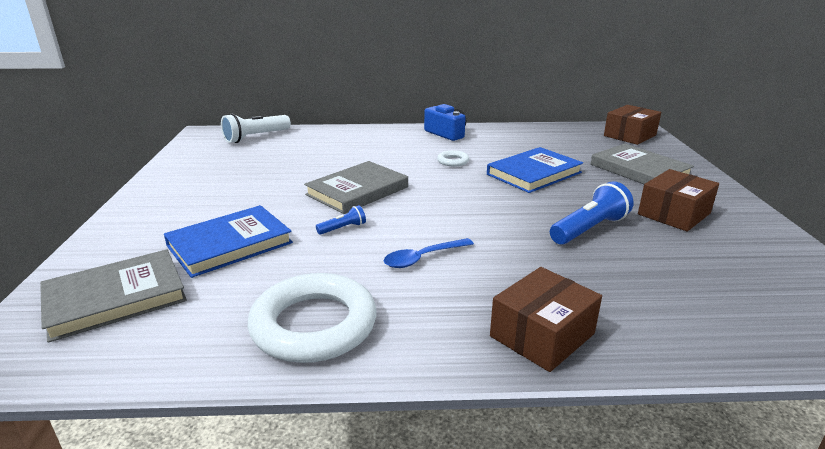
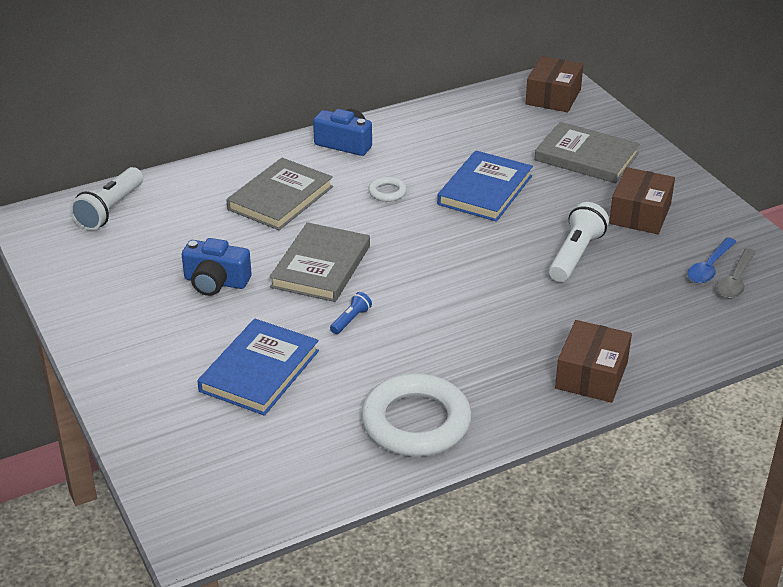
camera: 25 degrees left, 10 degrees up
(115, 298) = (220, 455): grey book -> grey book (280, 198)
(271, 184) = (216, 282): none -> blue camera
(423, 258) = (452, 332): blue spoon -> blue spoon (709, 267)
(589, 229) = (575, 255): blue flashlight -> white flashlight
(769, 288) = (735, 280): none -> grey spoon

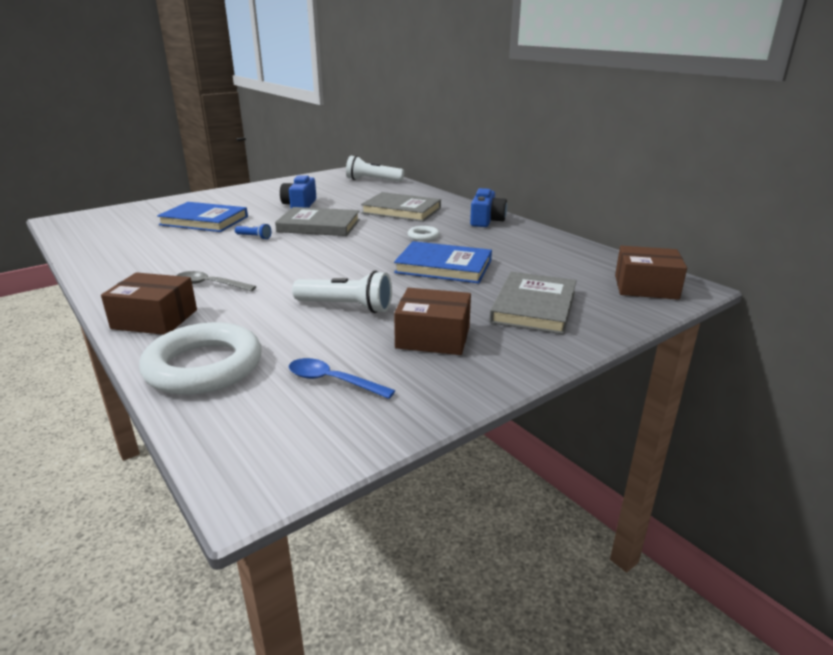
camera: 80 degrees right, 10 degrees down
(416, 422) = (128, 261): white ring -> white ring (204, 366)
(735, 280) = (305, 399): grey spoon -> grey spoon (210, 284)

